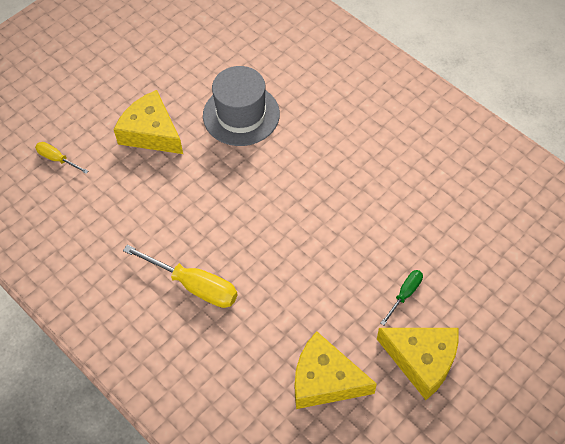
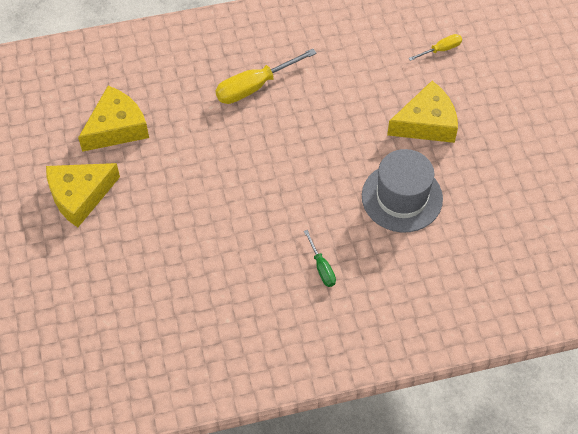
camera: 120 degrees right, 0 degrees up
(405, 294) = (139, 217): green screwdriver -> green screwdriver (321, 267)

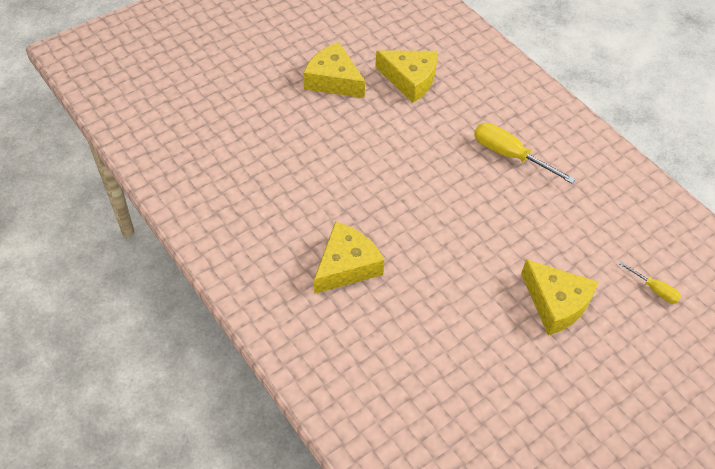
camera: 65 degrees right, 5 degrees down
(321, 267) = (346, 266): green screwdriver -> yellow cheese
(402, 197) = (456, 307): grey hat -> none

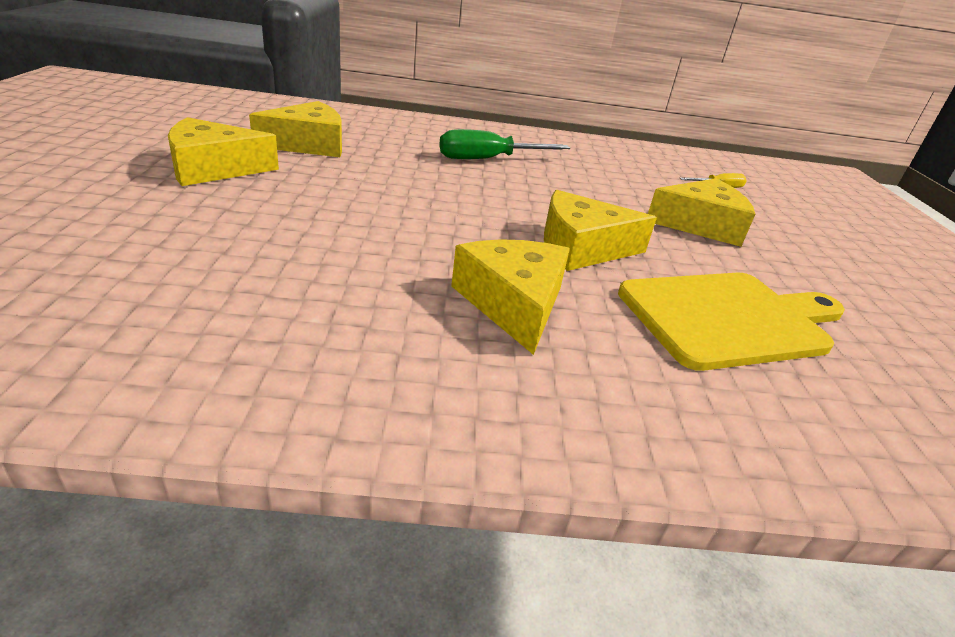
camera: 55 degrees left, 20 degrees down
(435, 355) = (729, 318): none -> yellow cutting board
(439, 262) = (582, 247): none -> yellow cheese
(509, 155) = (488, 159): yellow screwdriver -> green screwdriver

